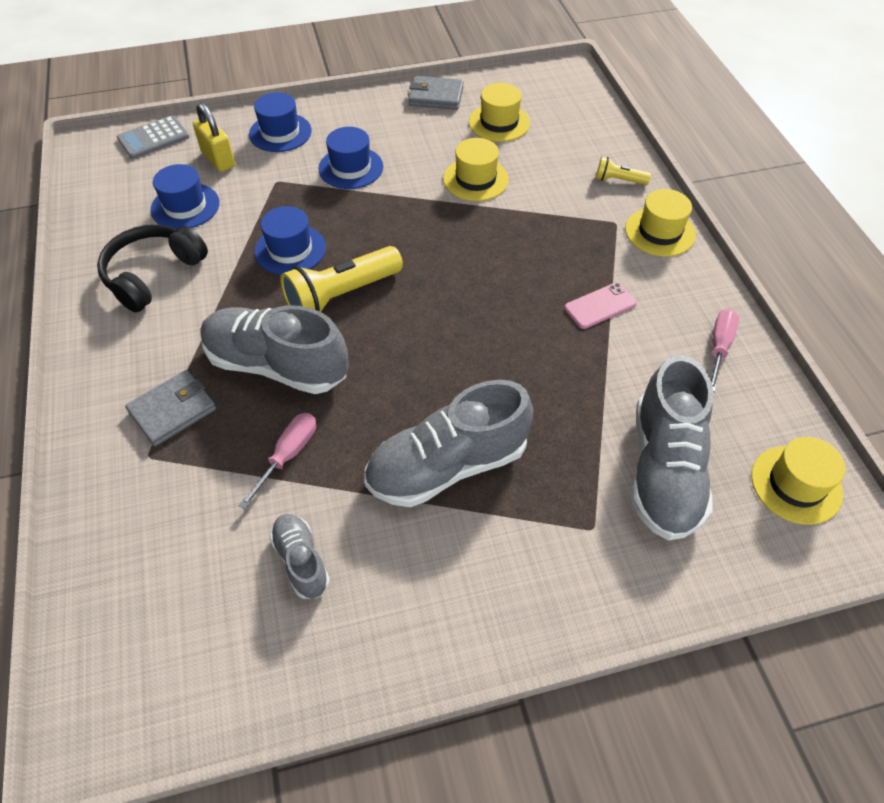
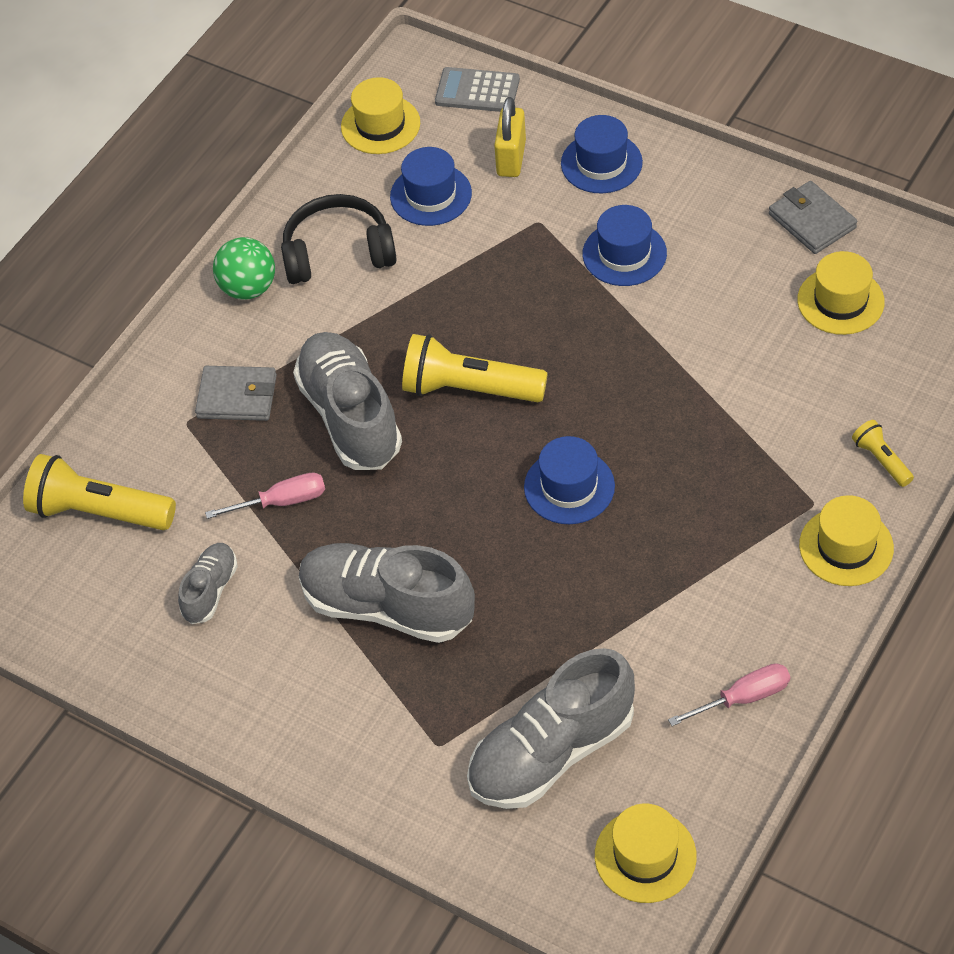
camera: 50 degrees right, 0 degrees up
(104, 336) = (248, 288): none -> green ball
(138, 576) = (99, 512): none -> yellow flashlight
(290, 249) = (474, 308): blue hat -> blue hat (569, 487)
(475, 179) = (732, 353): yellow hat -> yellow hat (380, 125)
(600, 306) = (685, 574): pink phone -> none

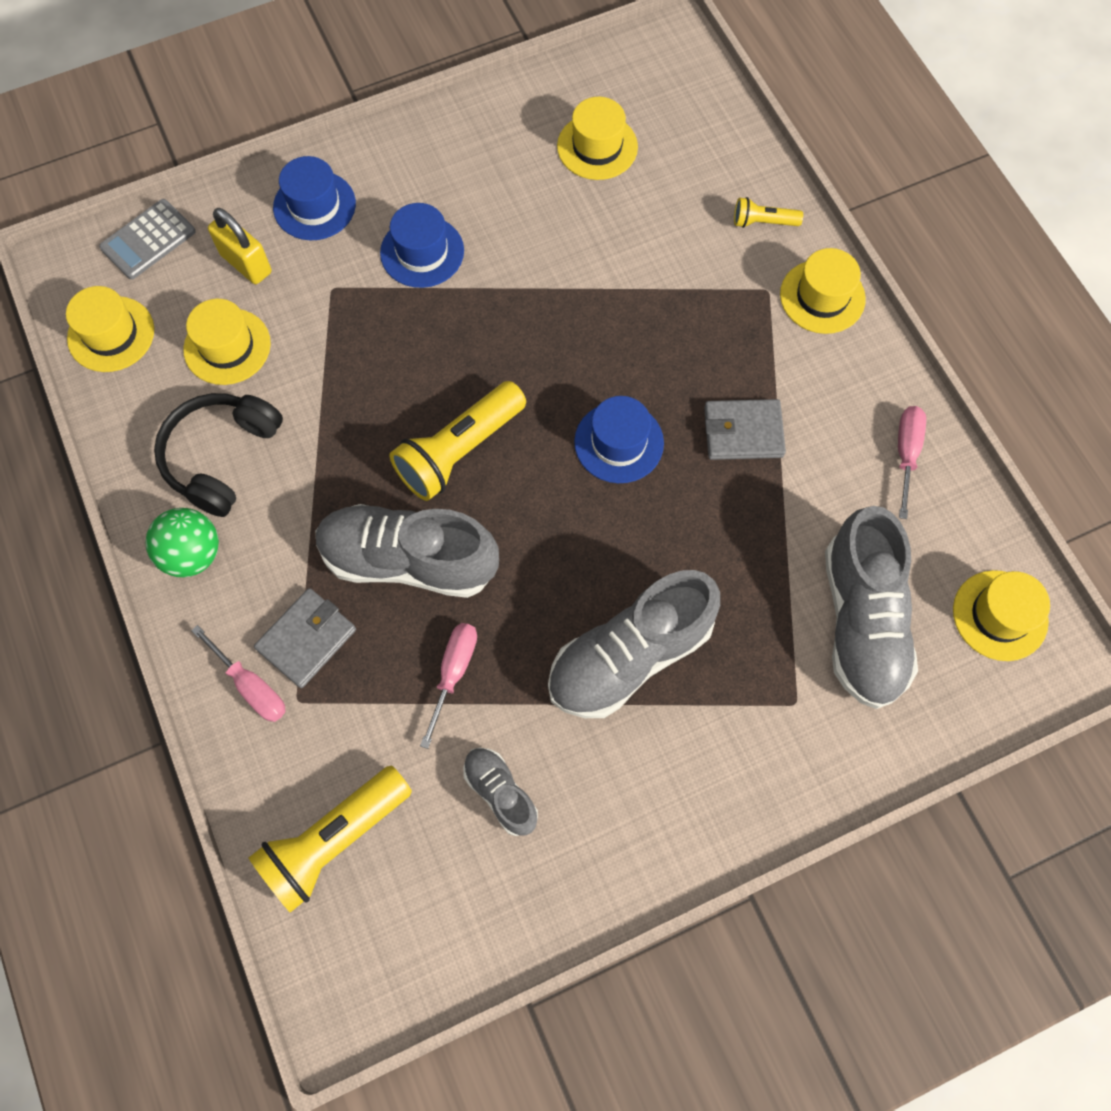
camera: 60 degrees left, 15 degrees up
(175, 389) = (251, 687): none -> pink screwdriver
(431, 195) = (227, 346): blue hat -> yellow hat
(812, 221) = (505, 112): grey wallet -> grey wallet (743, 432)

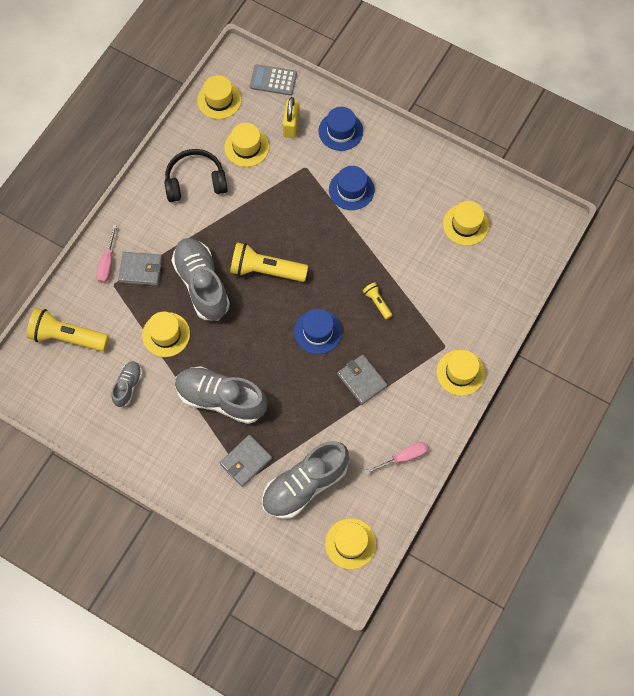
camera: 55 degrees right, 0 degrees up
(192, 554) = (146, 202): green ball -> none
(454, 672) = (166, 334): pink screwdriver -> yellow hat
(763, 222) = (481, 322): yellow flashlight -> yellow flashlight (377, 302)
(764, 685) = (246, 461): none -> grey wallet

